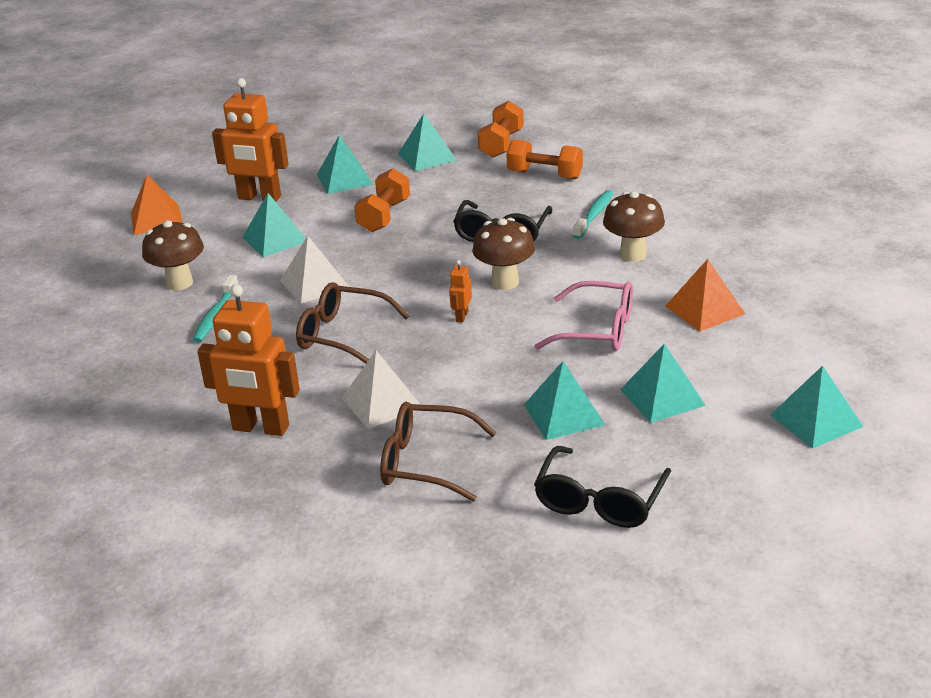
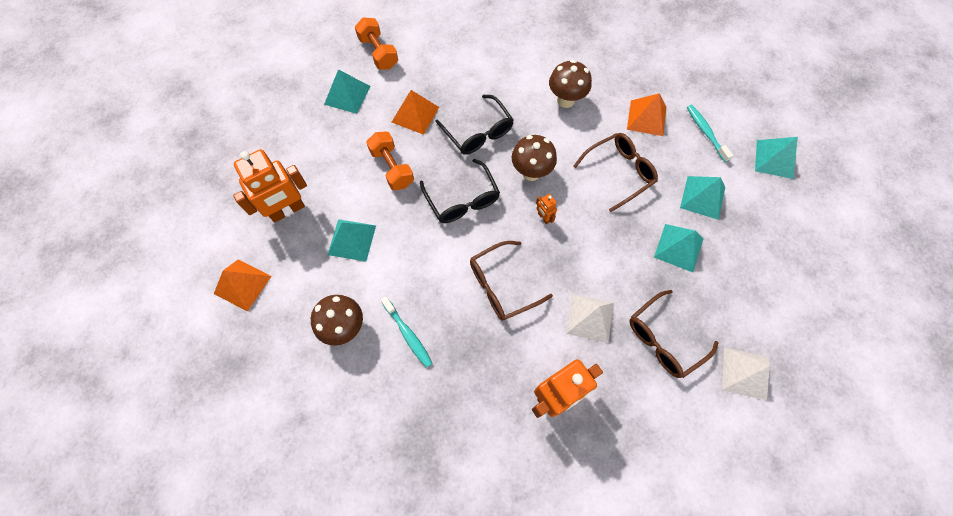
camera: 50 degrees left, 35 degrees up
(314, 284) = (430, 258): white pyramid -> white pyramid (745, 373)
(344, 179) = (321, 152): turquoise pyramid -> none
(464, 195) = (415, 114): none -> orange pyramid
(545, 175) = (439, 64): orange dumbbell -> none
(594, 215) = (508, 81): turquoise toothbrush -> turquoise toothbrush (705, 132)
(597, 330) = (618, 173): pink glasses -> brown glasses
(600, 500) = (760, 290): black glasses -> black glasses (462, 199)

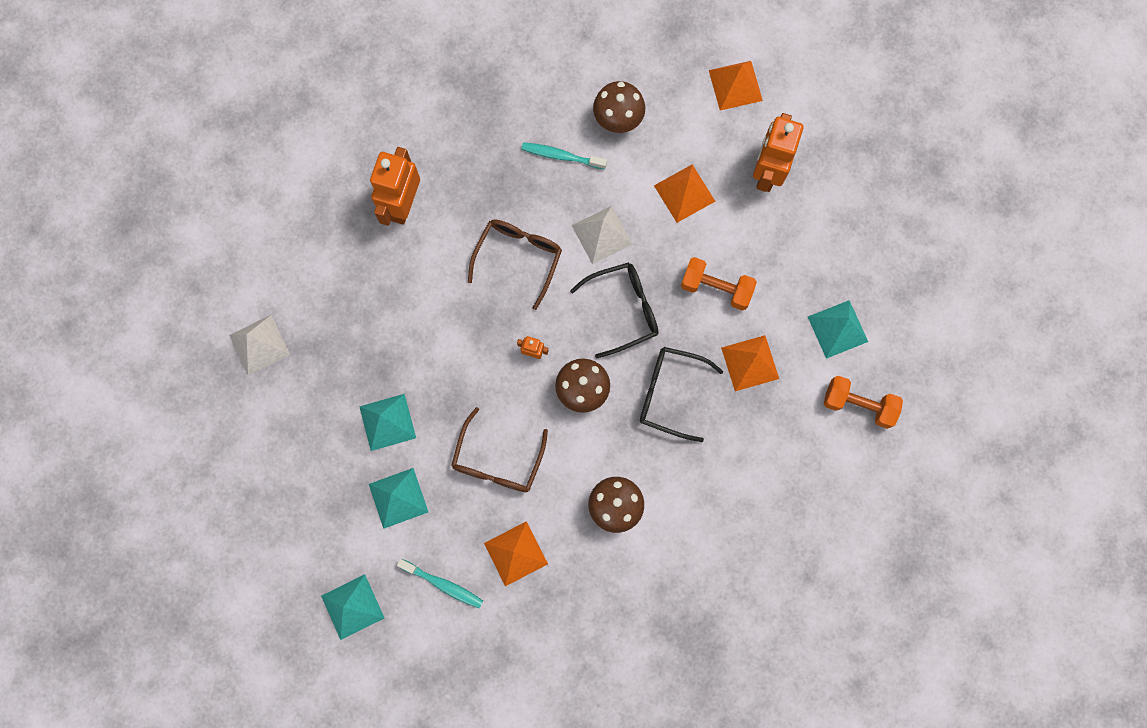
camera: 140 degrees right, 10 degrees up
(352, 240) = (684, 193): turquoise pyramid -> orange pyramid
(462, 199) = (623, 310): black glasses -> black glasses turned 135 degrees clockwise
(590, 318) = (421, 290): white pyramid -> white pyramid (602, 234)
(664, 339) = (345, 321): brown glasses -> none

